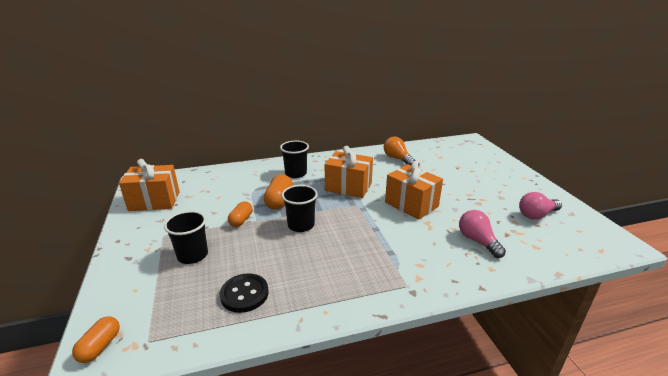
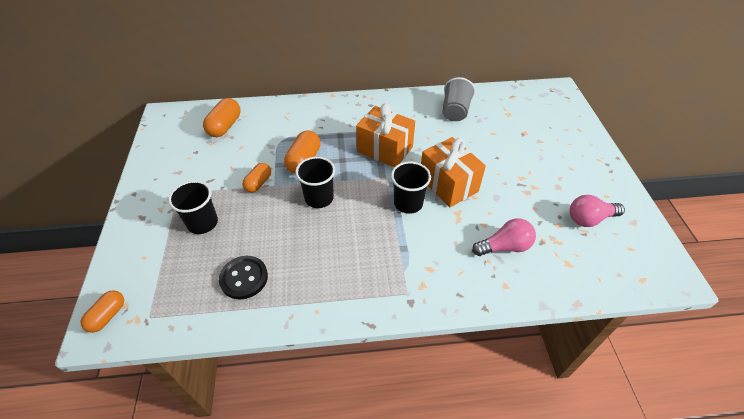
camera: 10 degrees right, 20 degrees up
(154, 201) = (175, 145): orange gift -> none
(200, 184) = (225, 126): none -> orange capsule
(296, 173) = (331, 122): black cup -> black cup (408, 203)
(397, 159) = (455, 111): orange light bulb -> grey cup
(477, 241) = (504, 247): pink light bulb -> pink light bulb turned 90 degrees clockwise

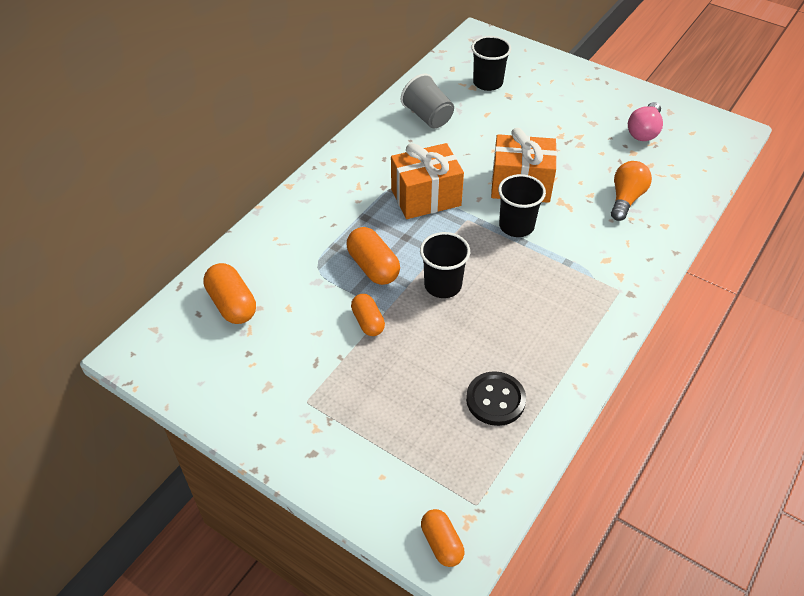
camera: 50 degrees left, 0 degrees up
(202, 223) = (381, 399): black cup -> black cup (487, 83)
(504, 247) = (626, 198): pink light bulb -> orange light bulb

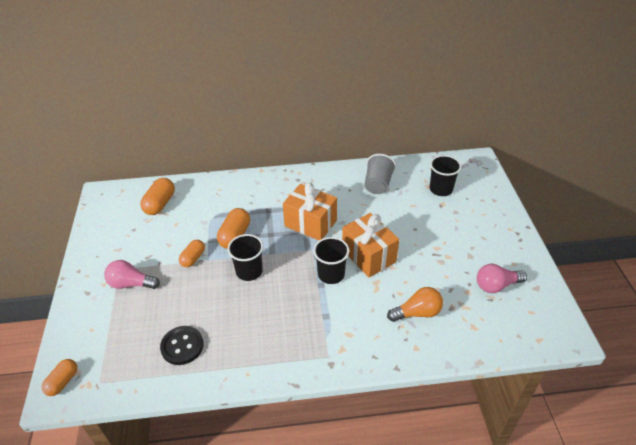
camera: 50 degrees right, 5 degrees down
(346, 401) = (131, 284): none -> pink light bulb

